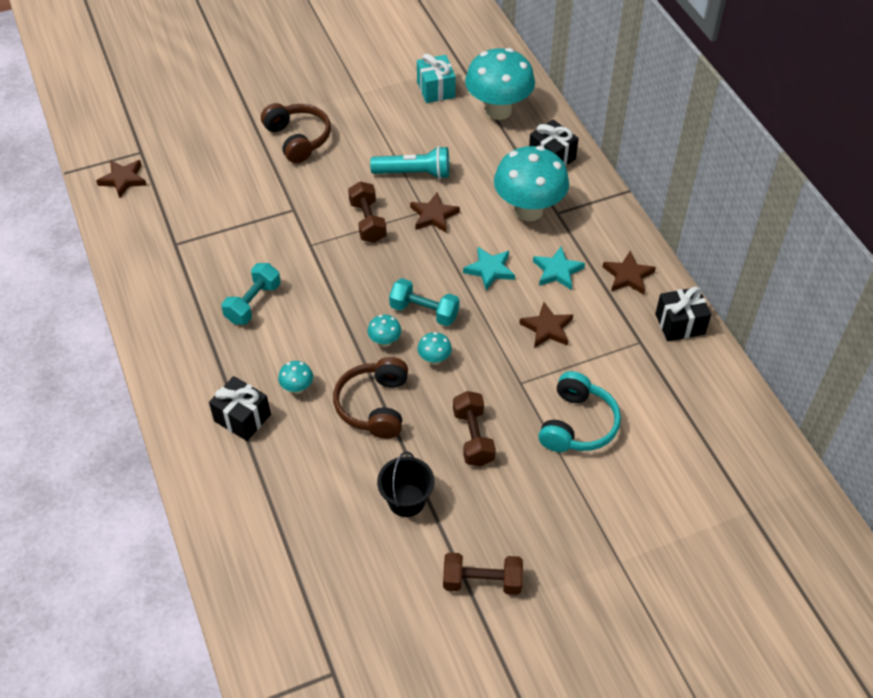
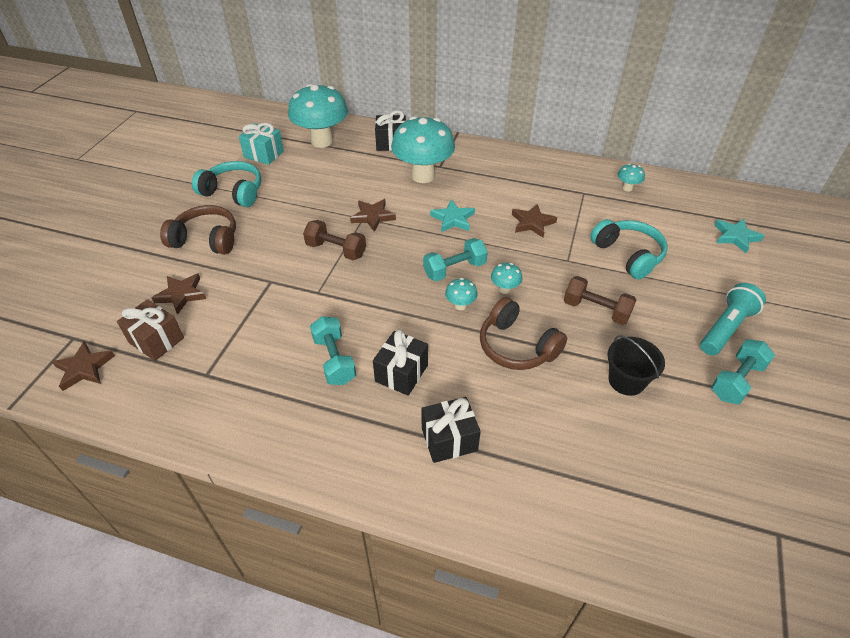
camera: 50 degrees left, 5 degrees down
(178, 194) = (156, 340): none -> brown gift
(297, 388) = (453, 383): turquoise mushroom -> turquoise mushroom (627, 188)
(367, 110) = (233, 192): none -> turquoise headphones
(414, 173) = (323, 204): turquoise flashlight -> turquoise flashlight (726, 328)
(482, 581) = (736, 381): brown dumbbell -> turquoise dumbbell
(557, 271) = (488, 192): turquoise star -> turquoise star (735, 237)
(628, 276) = (525, 169): brown star -> brown star (181, 295)
(680, 324) = (585, 171): black gift -> black gift (401, 373)

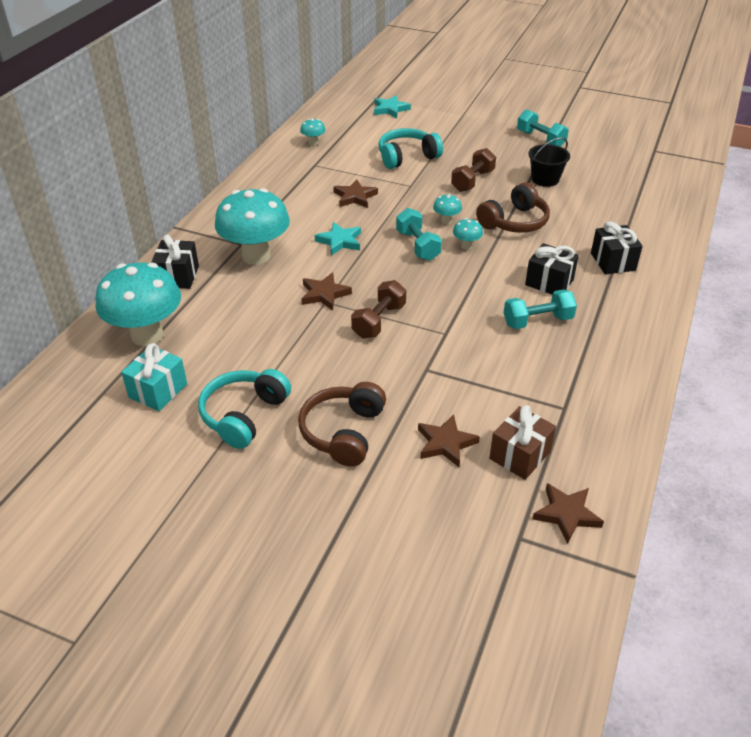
camera: 85 degrees left, 5 degrees down
(726, 328) = (491, 133): turquoise flashlight -> none

